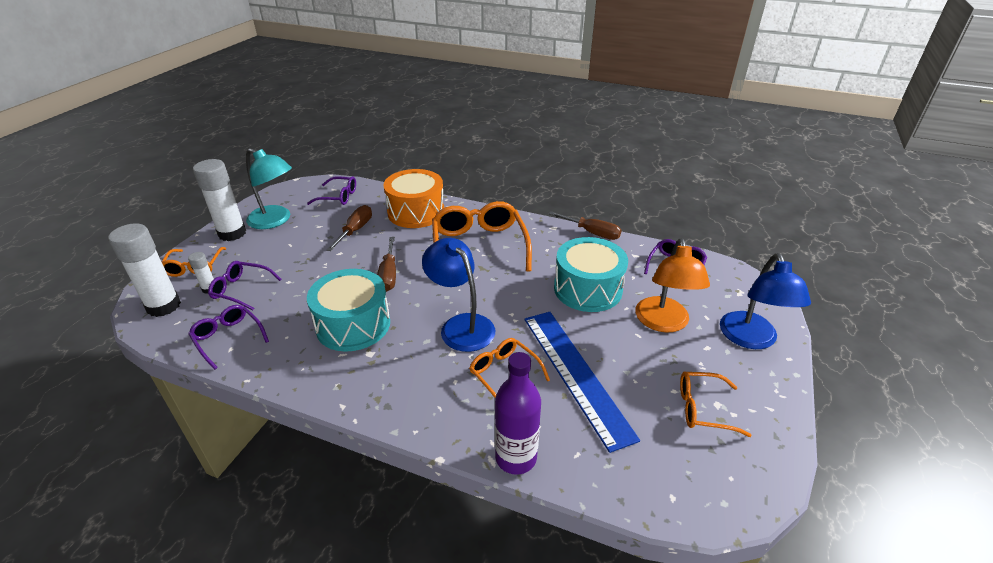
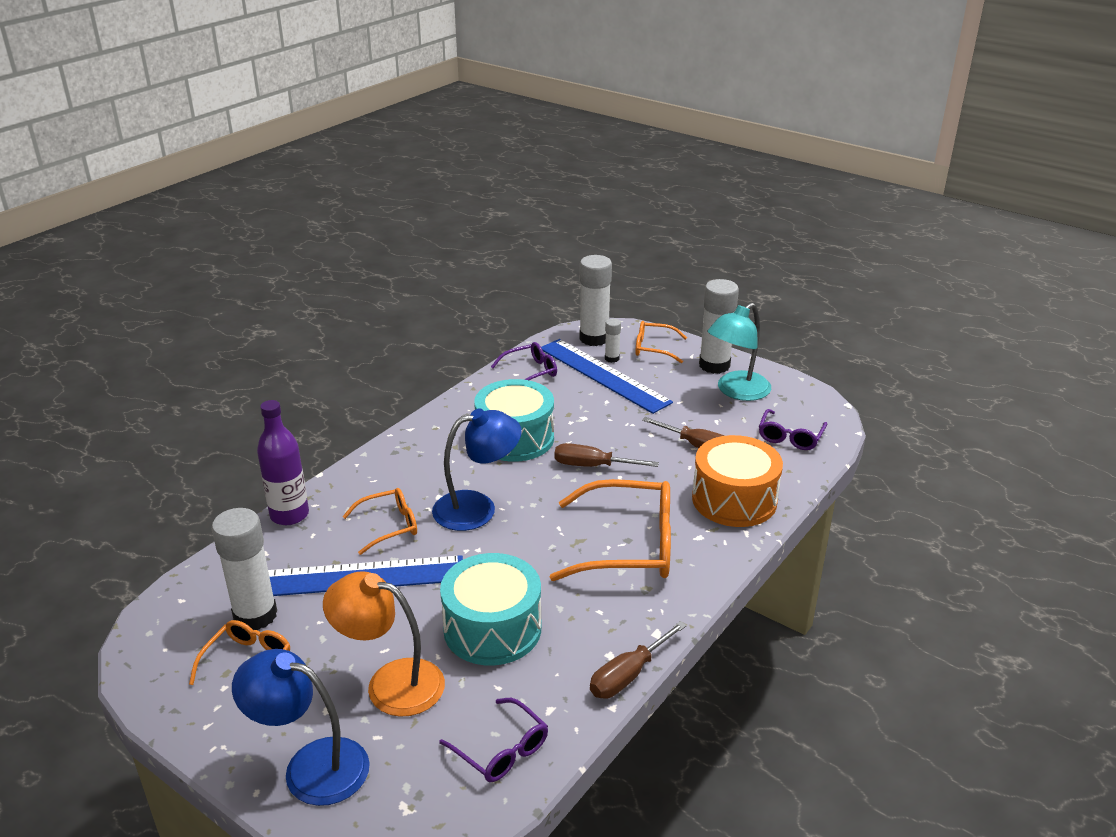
camera: 105 degrees right, 5 degrees down
(241, 290) = (603, 375): purple glasses -> blue ruler
(655, 426) = (255, 615): none -> white glue stick

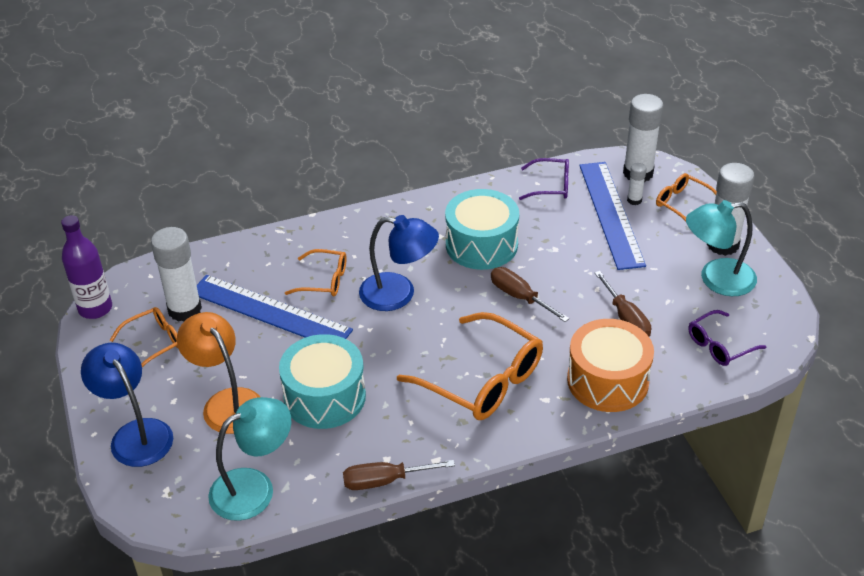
camera: 35 degrees right, 10 degrees up
(289, 515) = (265, 240): purple bottle -> purple bottle (95, 308)
(501, 750) = (254, 487): purple glasses -> turquoise lamp

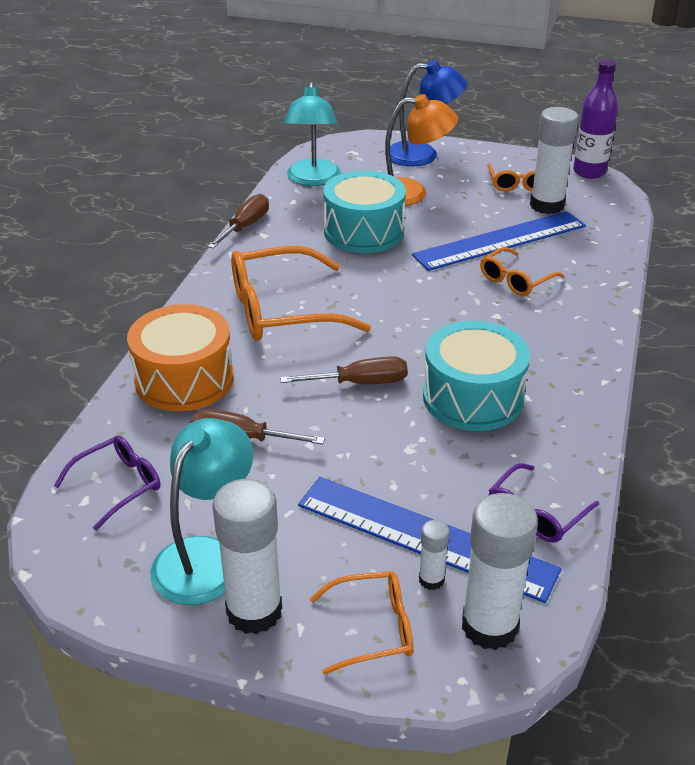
camera: 125 degrees right, 5 degrees down
(399, 294) = (449, 312): blue lamp -> none
(719, 345) = (119, 485): purple glasses -> purple glasses turned 45 degrees clockwise

